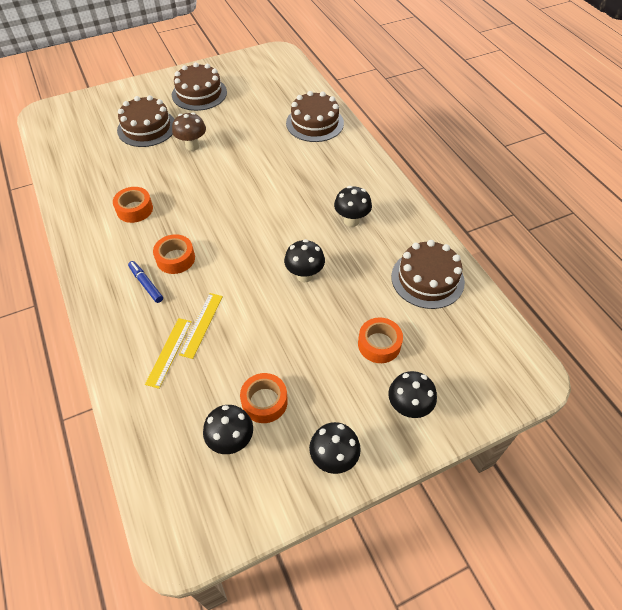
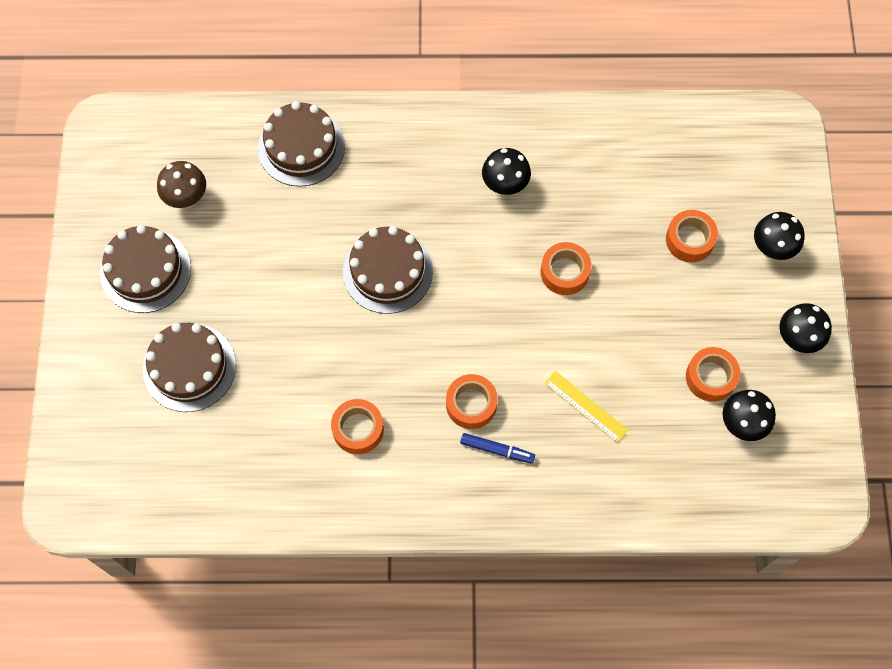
camera: 65 degrees left, 15 degrees up
(146, 284) = (497, 450): blue marker -> blue marker turned 150 degrees counterclockwise
(169, 352) = (608, 452): yellow ruler -> none
(192, 146) = (265, 319): brown mushroom -> brown mushroom (187, 198)
(304, 275) = (564, 272): black mushroom -> orange tape
(427, 279) = (627, 151): brown cake -> brown cake (387, 271)

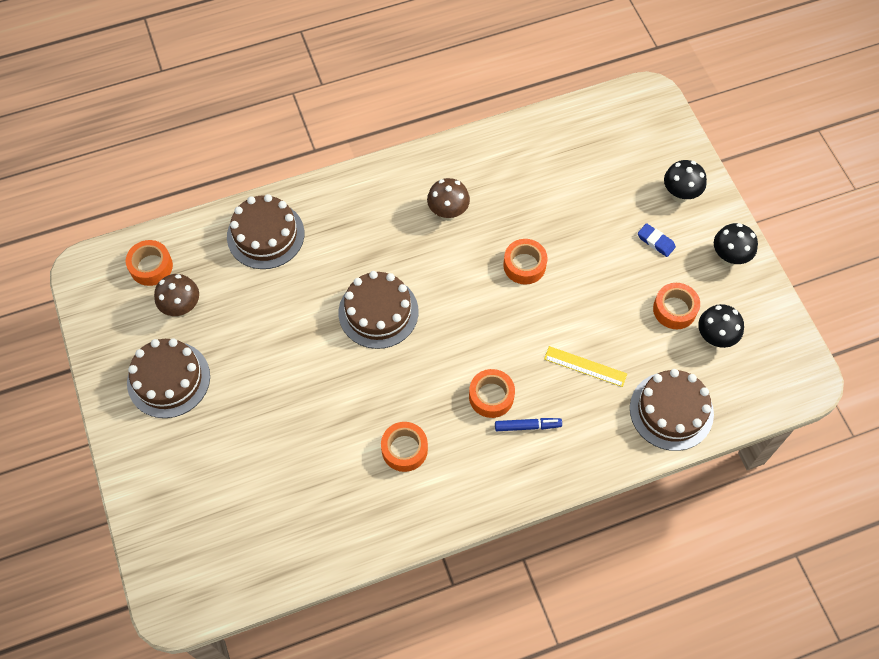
camera: 20 degrees left, 5 degrees down
(189, 367) = (238, 447): brown cake -> brown cake (671, 411)
(505, 186) = (448, 213): black mushroom -> brown mushroom
(690, 240) = (613, 208): orange tape -> orange tape (151, 266)
(721, 294) = (656, 241): none -> blue eraser

